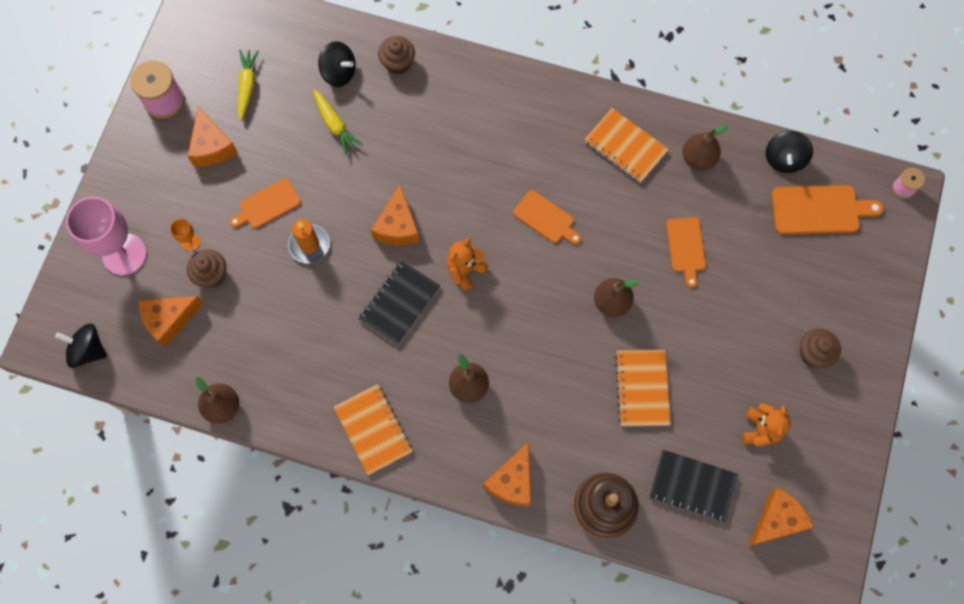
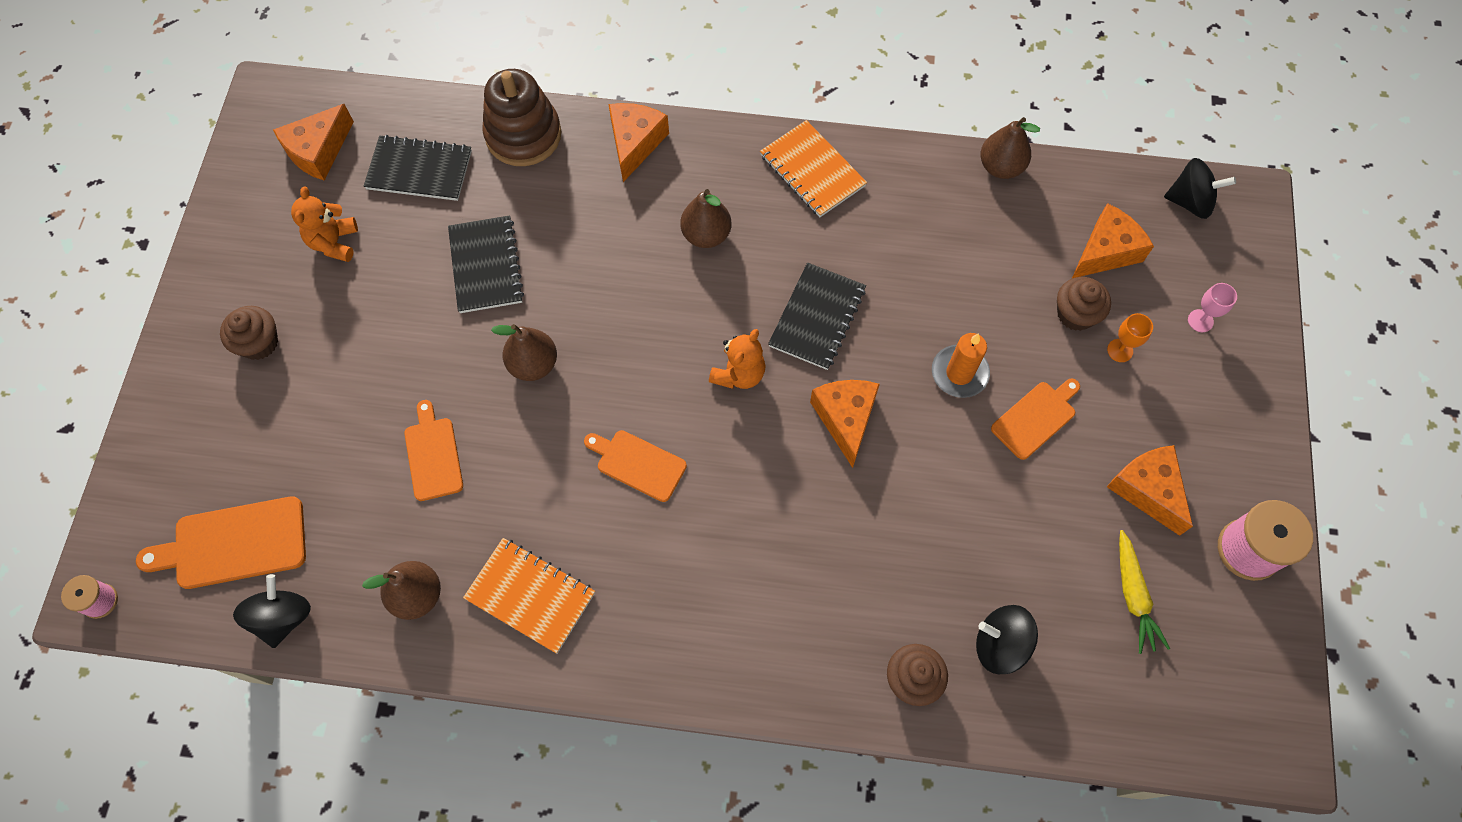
camera: 170 degrees right, 5 degrees down
(124, 254) = (1200, 321): pink goblet -> pink goblet, size x0.42
(335, 125) = (978, 554): yellow carrot -> none
(642, 388) = (486, 266): orange notebook -> black notebook

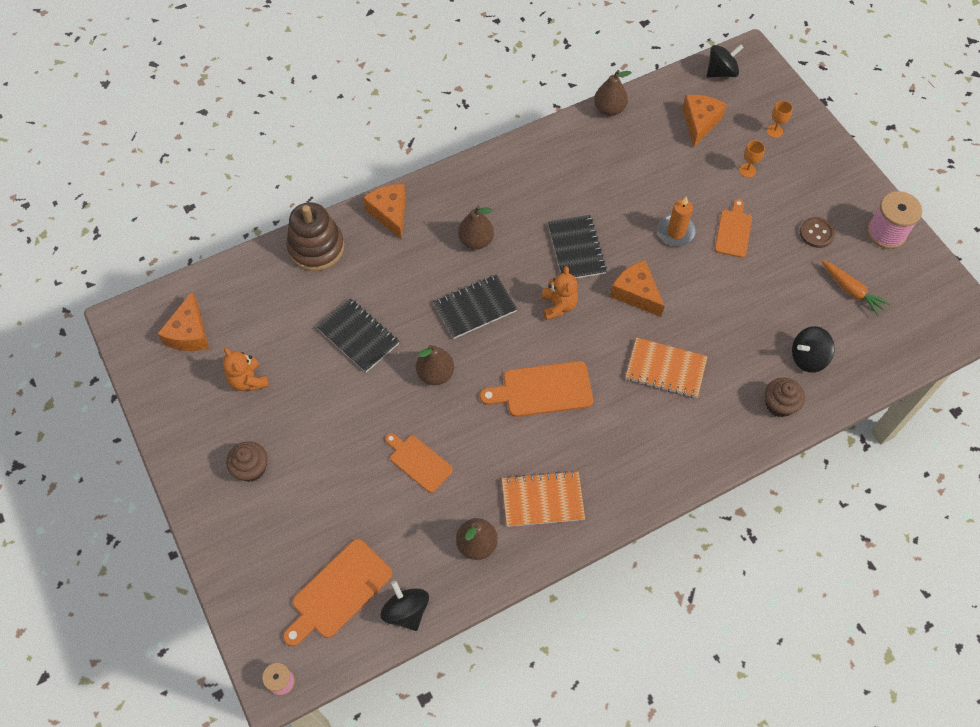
camera: 35 degrees left, 5 degrees down
(419, 170) = (267, 306): black notebook -> black notebook (475, 307)
(638, 464) = (542, 390): orange cutting board -> orange cutting board, size x1.51
(812, 171) = (507, 170): orange notebook -> orange notebook (665, 369)
(1075, 314) = (710, 165): brown cupcake -> none
(1133, 596) = (851, 291): yellow carrot -> orange carrot
(1147, 490) = (816, 233): orange cheese -> brown button
(1200, 321) = (774, 131): pink goblet -> orange goblet

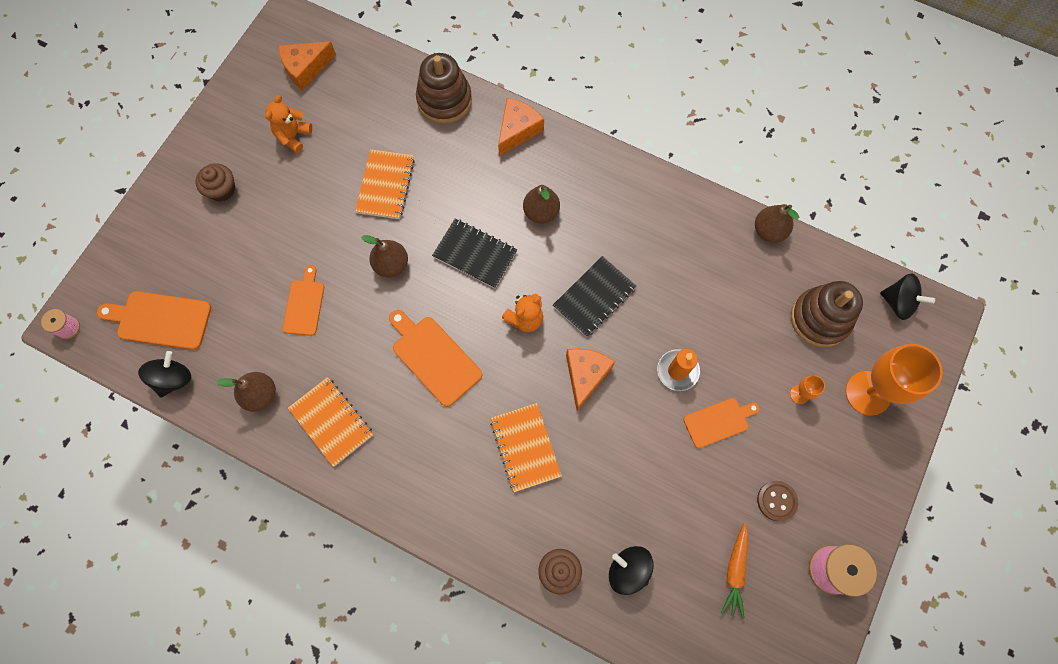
camera: 55 degrees right, 10 degrees up
(358, 336) = (386, 185): black notebook -> orange notebook
(700, 123) = (820, 318): orange cheese -> brown stacking toy
(774, 131) = (868, 393): orange goblet -> orange goblet, size x2.36

